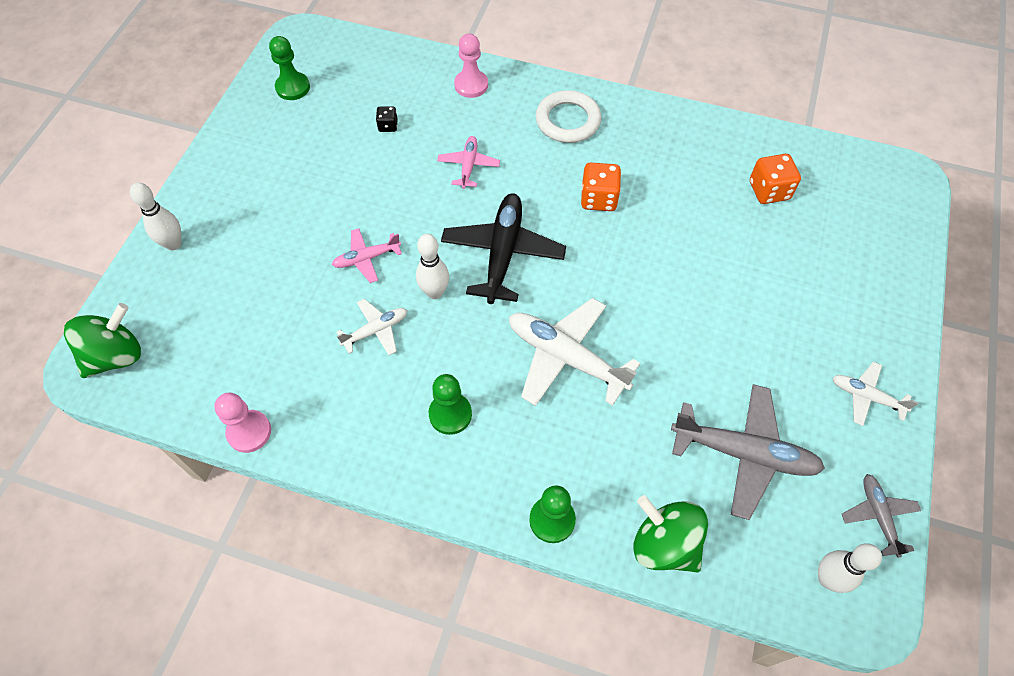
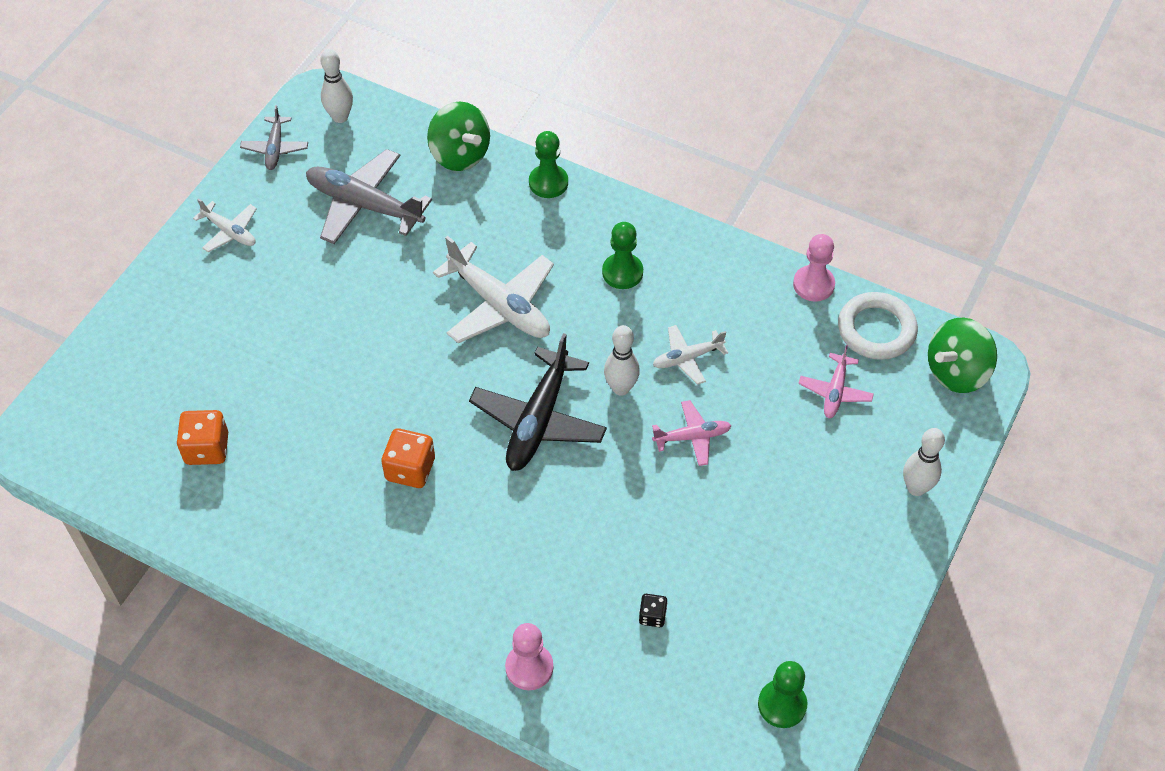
camera: 170 degrees left, 5 degrees down
(468, 166) = (556, 538): pink plane -> pink plane (835, 392)
(568, 121) = (413, 586): white ring -> white ring (876, 330)

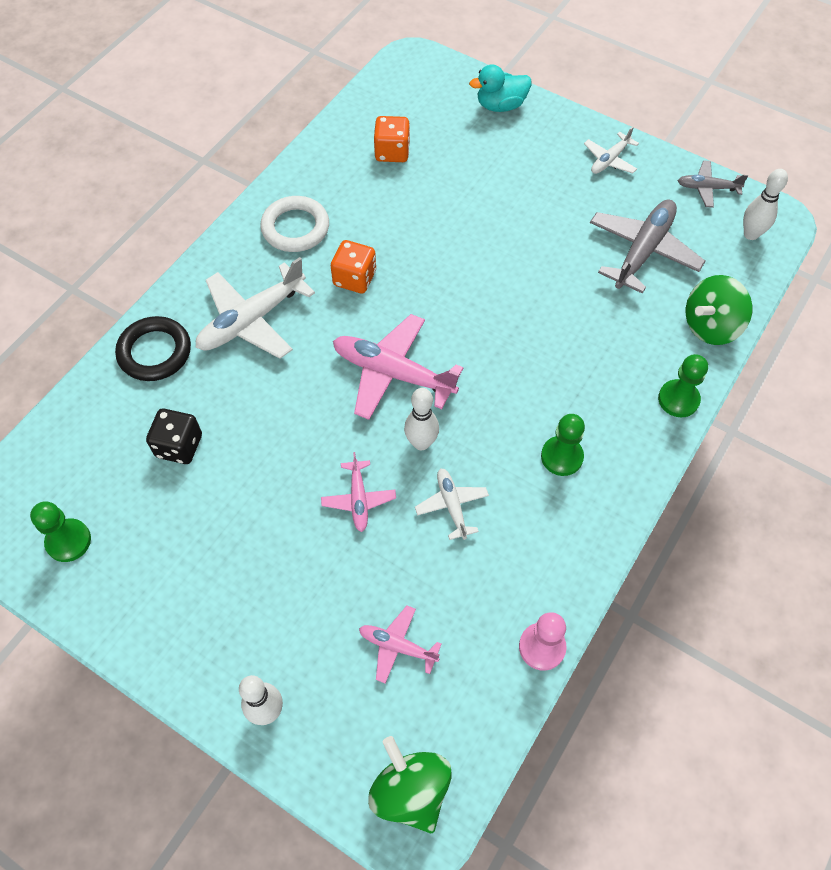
camera: 95 degrees right, 5 degrees up
(132, 338) = (500, 105): none -> turquoise duck
(500, 305) = (524, 350): white plane -> white plane (251, 321)
(529, 667) = (155, 352): pink pawn -> black ring
(538, 420) = (392, 373): black plane -> pink plane
(652, 616) = (179, 446): black dice -> black dice, size x1.78
(876, 330) = (476, 707): white ring -> white ring (295, 228)

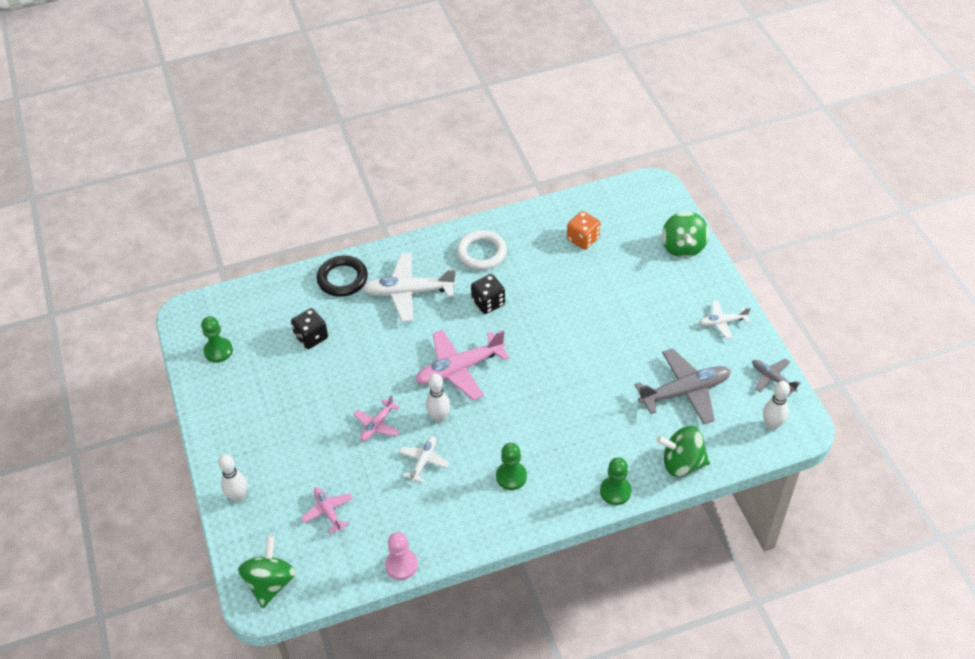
camera: 40 degrees right, 10 degrees down
(354, 278) = (488, 302): orange dice -> black dice
(392, 373) = (459, 369): pink plane -> pink plane turned 90 degrees counterclockwise
(500, 105) = (683, 247): turquoise duck -> green spinning top

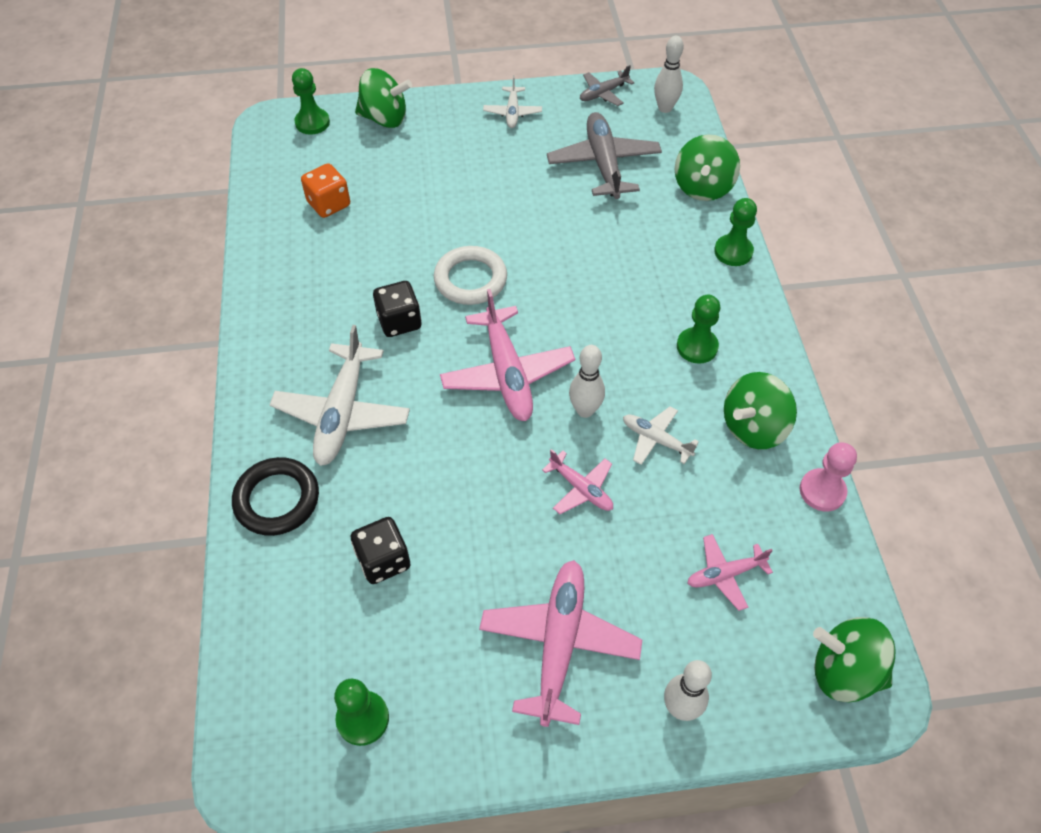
camera: 80 degrees left, 5 degrees up
(271, 431) = (559, 643): none -> pink plane
(446, 518) = (753, 427): none -> green spinning top
(481, 253) = (304, 314): white ring -> white ring (470, 279)
(661, 208) = (312, 123): none -> green pawn

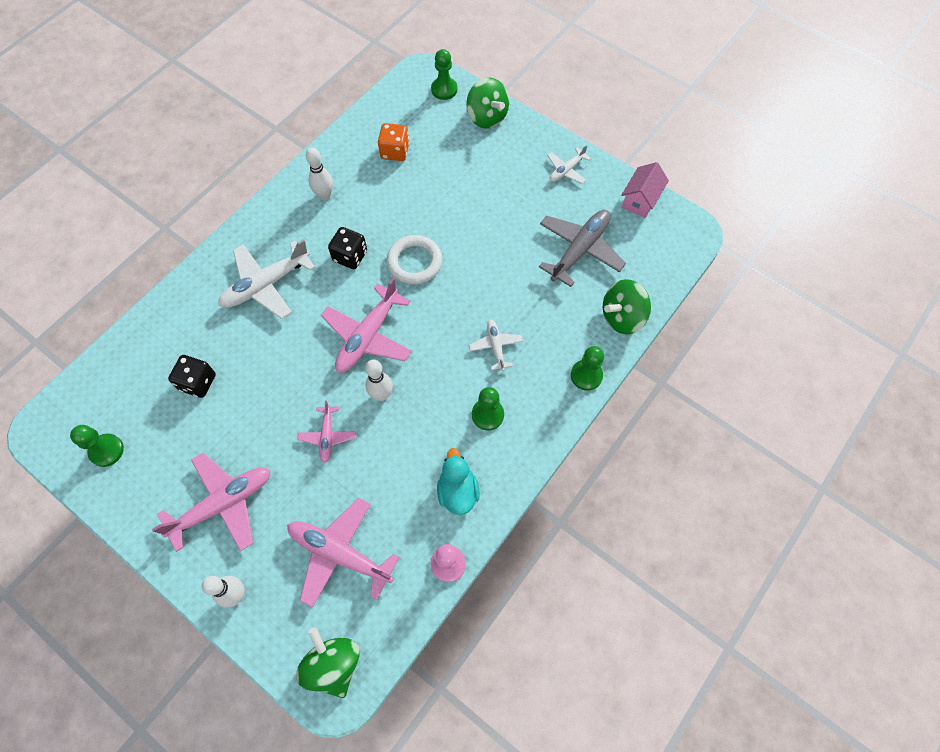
camera: 45 degrees right, 10 degrees up
(277, 499) = (189, 305): black ring -> none
(603, 93) = (640, 200): grey plane -> pink house
(655, 439) = (397, 447): white plane -> white plane (495, 346)
(665, 108) = (668, 242): white bowling pin -> white bowling pin (324, 195)
(724, 574) = (339, 553): pink plane -> pink plane, size x1.85
(753, 427) = (457, 491): green spinning top -> turquoise duck

